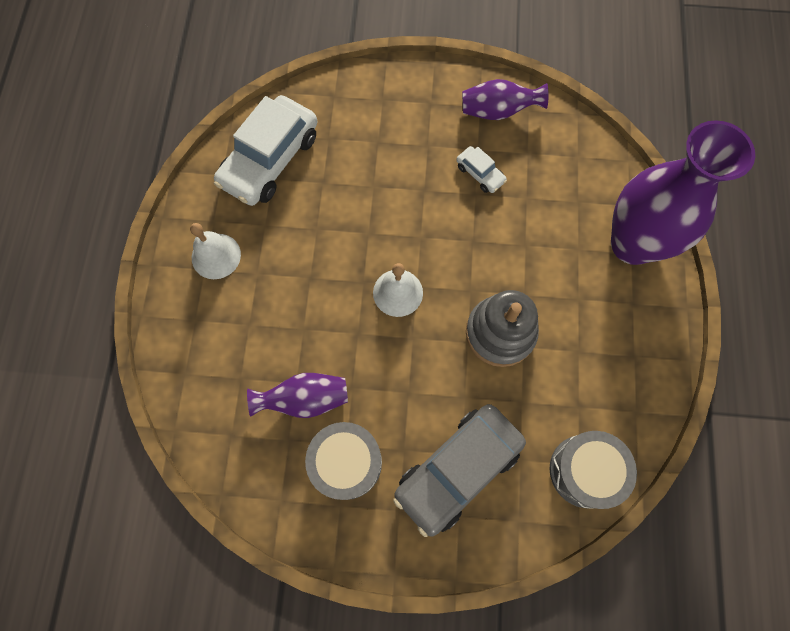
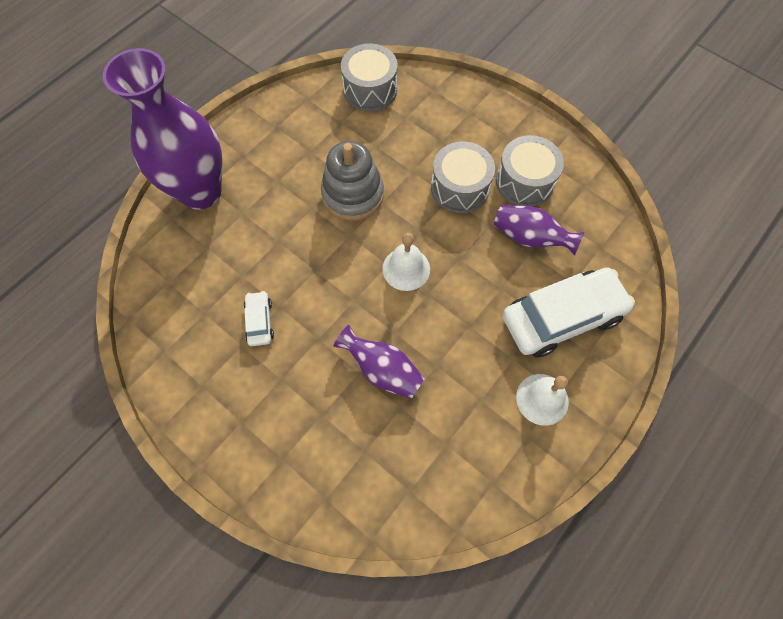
camera: 145 degrees left, 5 degrees down
(270, 160) = (436, 466): white car -> white car (561, 317)
(406, 410) = (460, 188): none -> grey drum
(458, 470) = (450, 135): grey car -> none
(497, 111) = (191, 370): purple vase -> purple vase (382, 370)

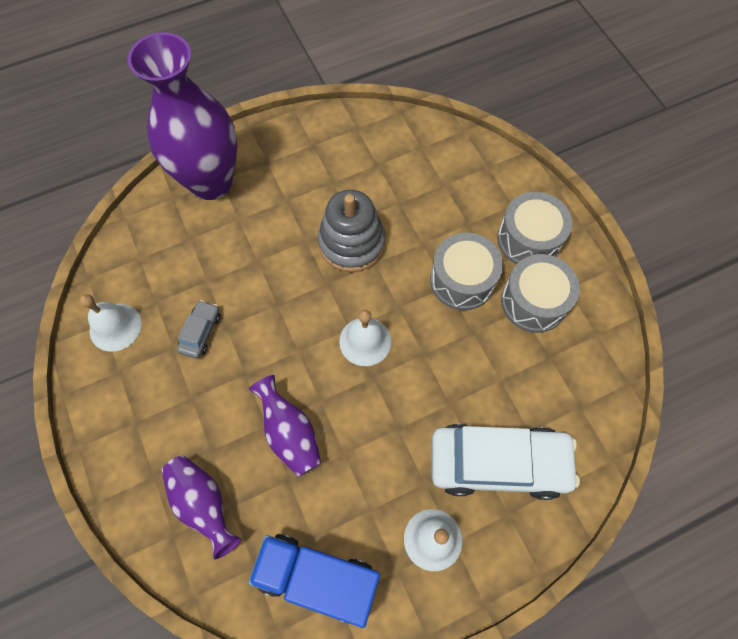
camera: 25 degrees right, 0 degrees up
(178, 350) = (115, 327): none -> white bell
(259, 321) = (200, 332): white car -> grey car
(370, 90) = (423, 142): grey drum -> grey drum (528, 239)
(466, 473) = (317, 578): none -> blue truck
(530, 238) = (508, 364): purple vase -> purple vase (203, 504)

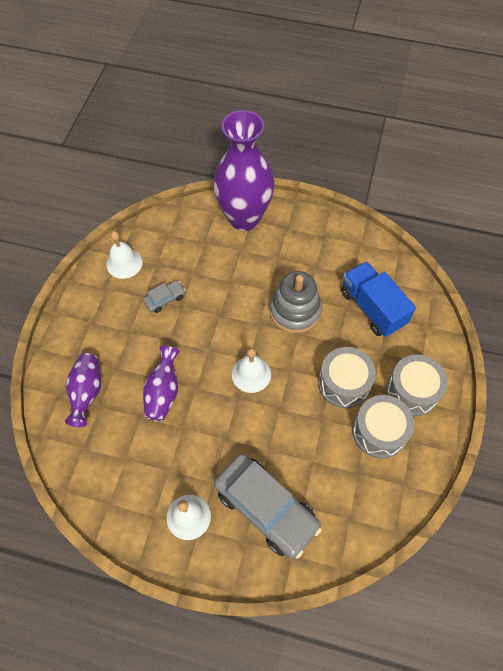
camera: 40 degrees right, 5 degrees down
(317, 578) = (109, 481): blue truck -> blue truck (372, 308)
(498, 463) = (266, 508): white car -> grey car

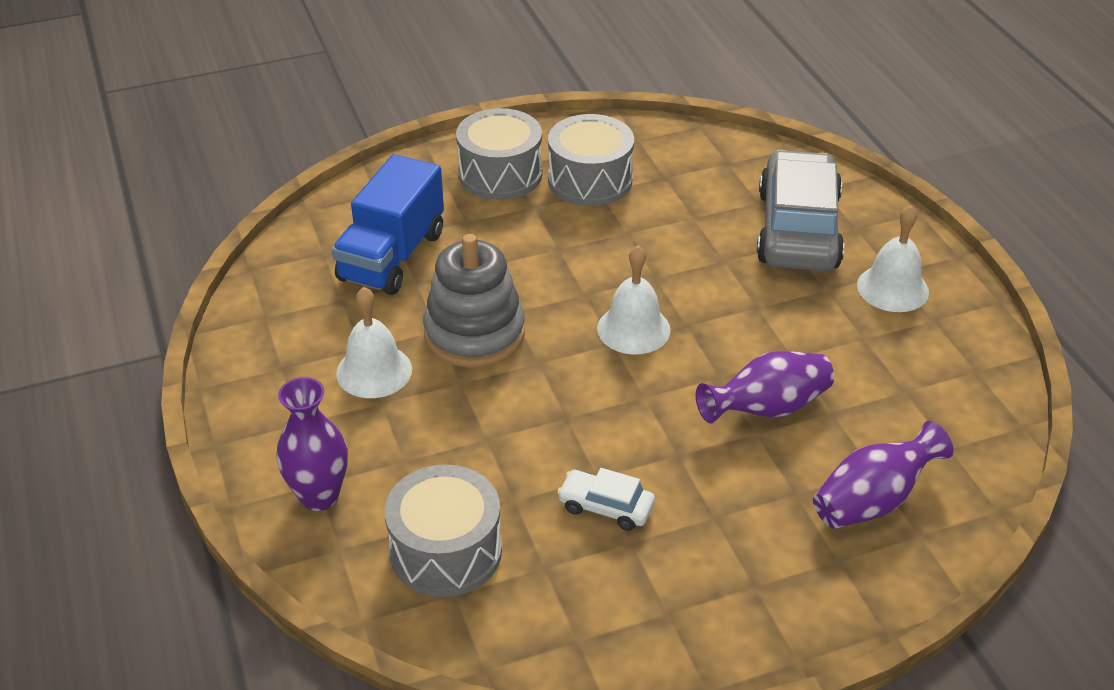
camera: 125 degrees left, 20 degrees down
(124, 263) = (586, 621): white bell -> white bell (374, 371)
(165, 299) = (606, 507): grey car -> white car
(244, 218) = (319, 496): purple vase -> purple vase, size x0.50
(344, 383) = (551, 235): grey drum -> grey drum (446, 551)

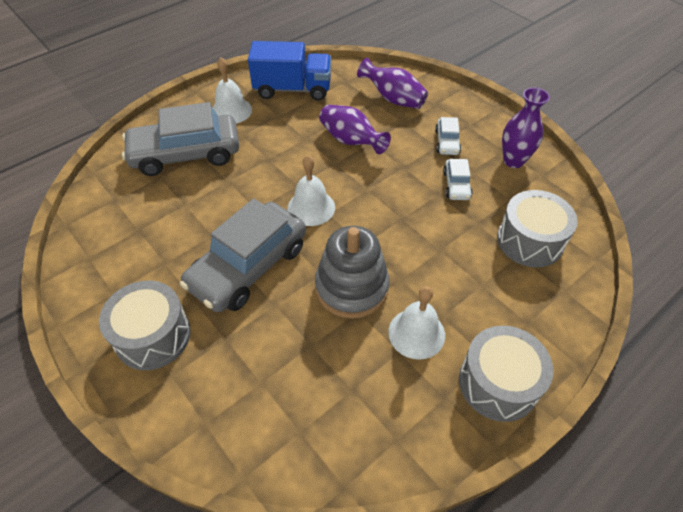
camera: 110 degrees left, 10 degrees up
(319, 496) = (536, 318): purple vase -> purple vase (513, 161)
(392, 256) = (286, 374): blue truck -> blue truck (293, 89)
(557, 254) = (248, 266): none -> grey car
(590, 180) = (150, 272): grey drum -> grey drum (498, 383)
(718, 535) = (447, 142): none -> white car

